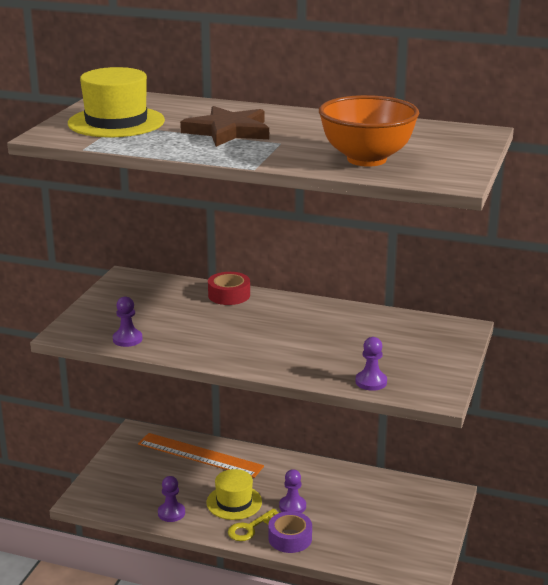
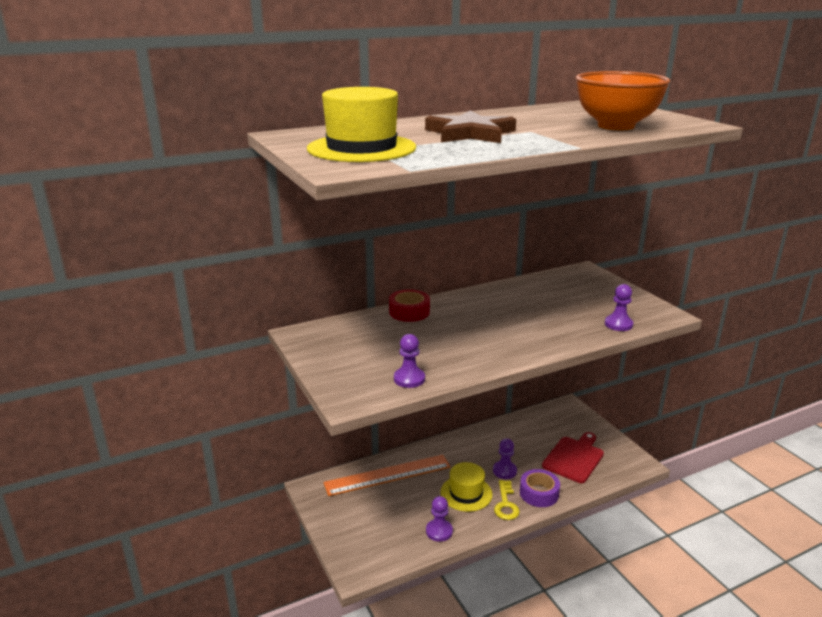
camera: 45 degrees left, 0 degrees up
(371, 534) = (574, 458): none -> red cutting board

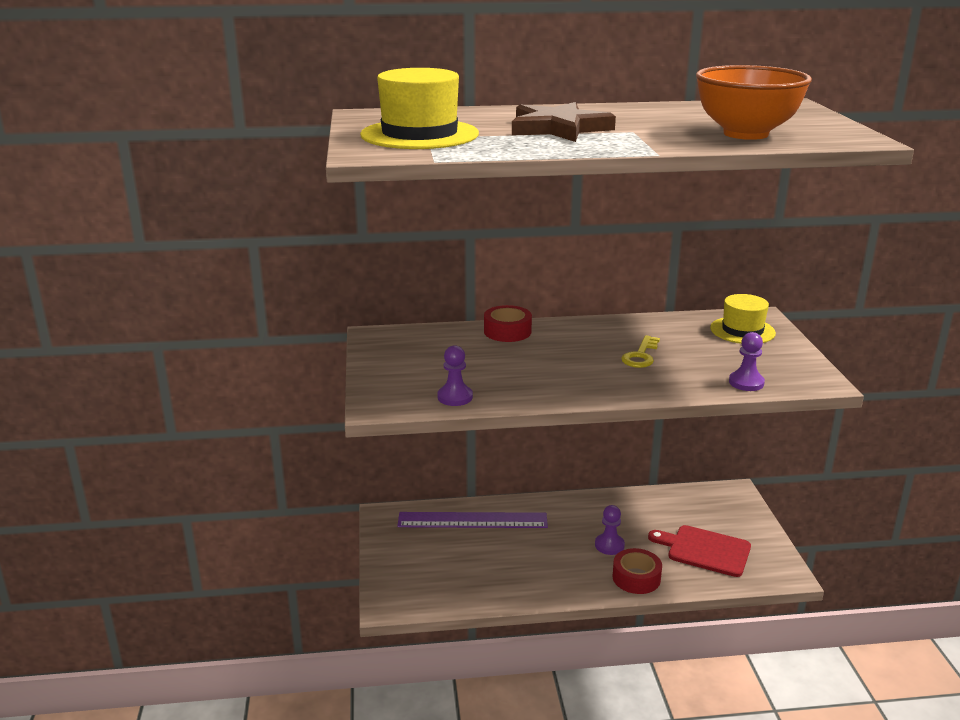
camera: 20 degrees right, 0 degrees up
(387, 475) = (472, 520): orange ruler -> purple ruler
(439, 531) = (497, 589): purple pawn -> none
(466, 493) = (550, 558): yellow hat -> yellow hat (742, 330)
(506, 504) = (589, 580): yellow key -> yellow key (640, 356)
(539, 493) = (636, 578): purple tape -> red tape
(574, 458) = (705, 550): red cutting board -> red cutting board turned 120 degrees counterclockwise

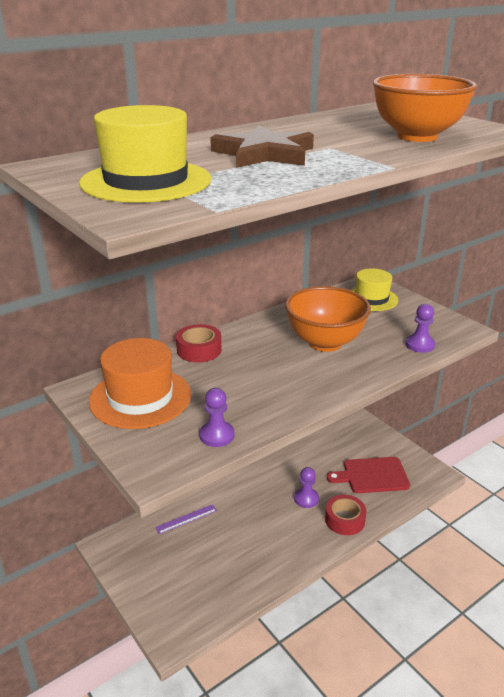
camera: 30 degrees left, 5 degrees up
(418, 353) = (140, 397): none -> orange hat
(472, 520) = (186, 519): purple ruler -> purple ruler, size x0.47
(640, 356) = (325, 343): yellow key -> orange bowl

